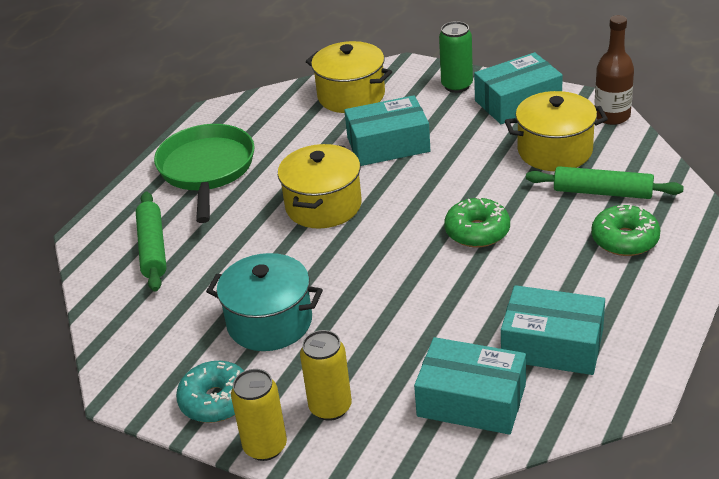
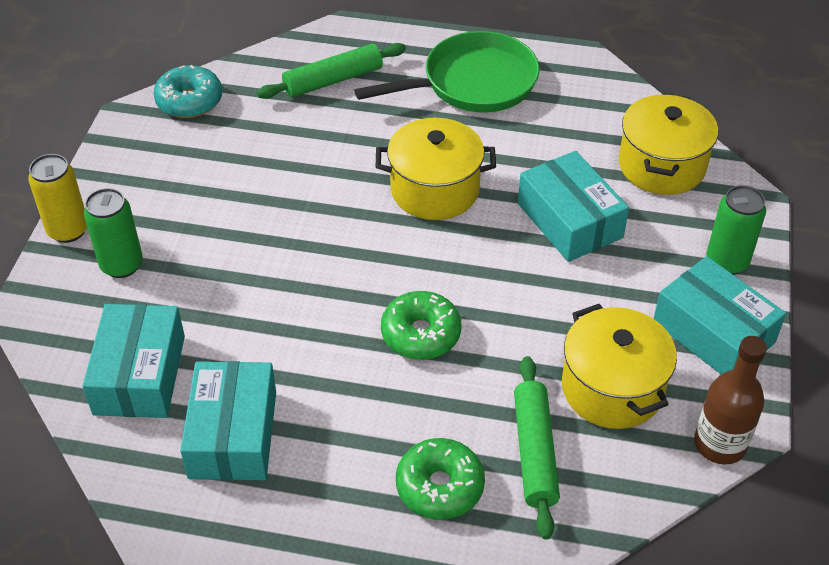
camera: 70 degrees right, 10 degrees up
(216, 400) = (125, 182): turquoise donut -> turquoise donut (189, 101)
(269, 322) = (236, 192): turquoise pot -> none
(330, 407) = (122, 265): yellow can -> green can

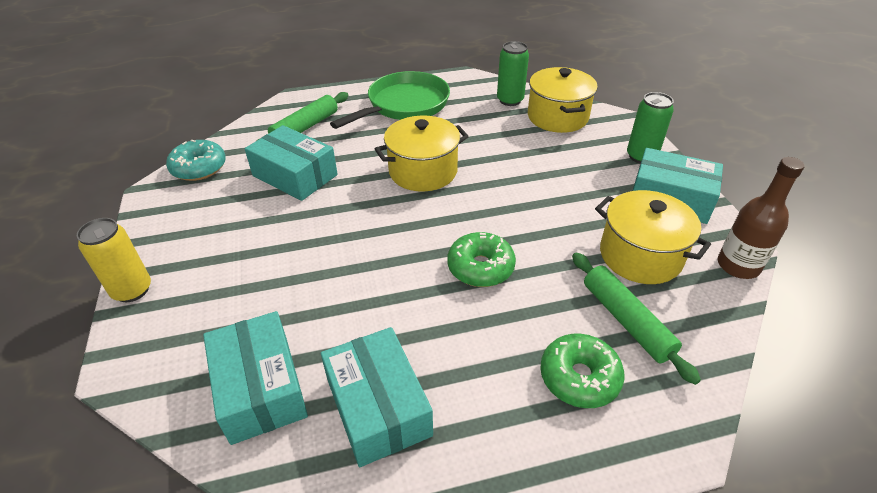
camera: 25 degrees left, 5 degrees down
(122, 265) = (197, 301): green can -> green can (510, 100)
(569, 220) = (527, 163): turquoise box -> turquoise box (295, 175)

